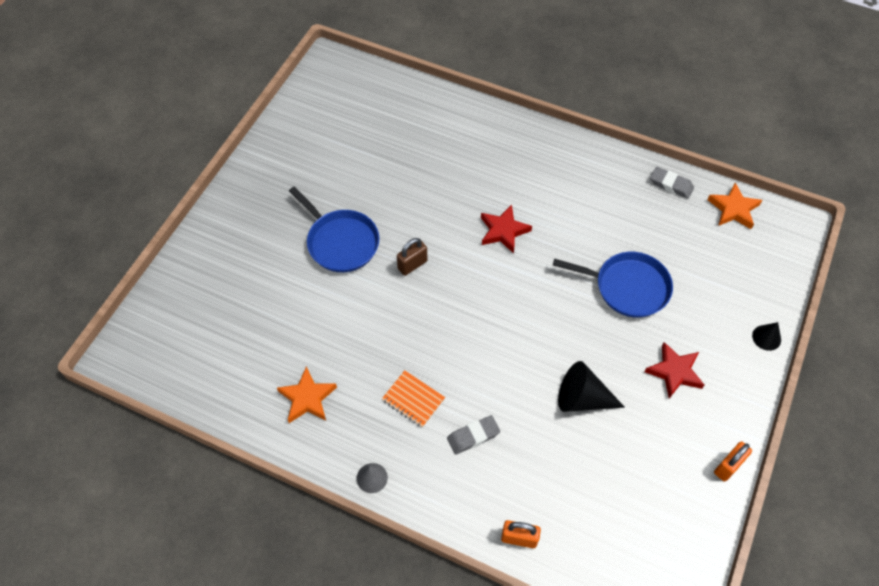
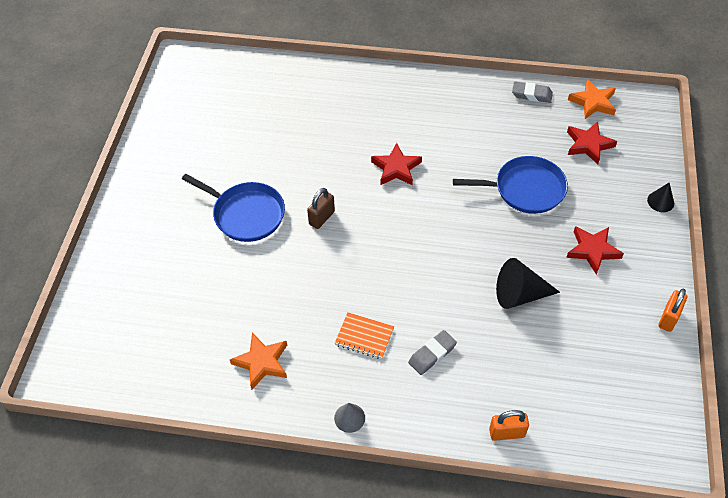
camera: 15 degrees left, 5 degrees down
(711, 255) = (588, 145): none -> red star

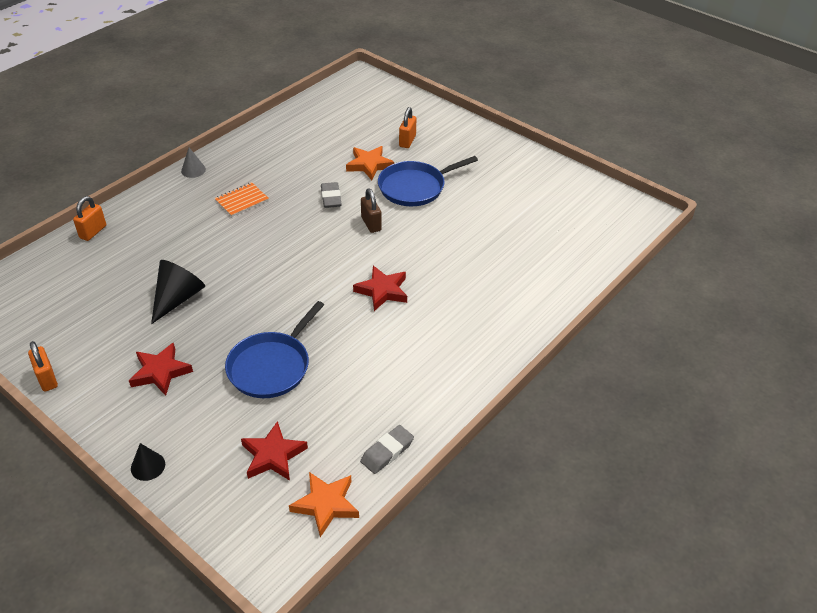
camera: 120 degrees right, 10 degrees down
(171, 258) = (407, 141): none -> orange padlock
(262, 362) = (276, 150): orange star -> orange star (369, 165)
(432, 354) = (189, 226): grey eraser -> grey eraser (331, 198)

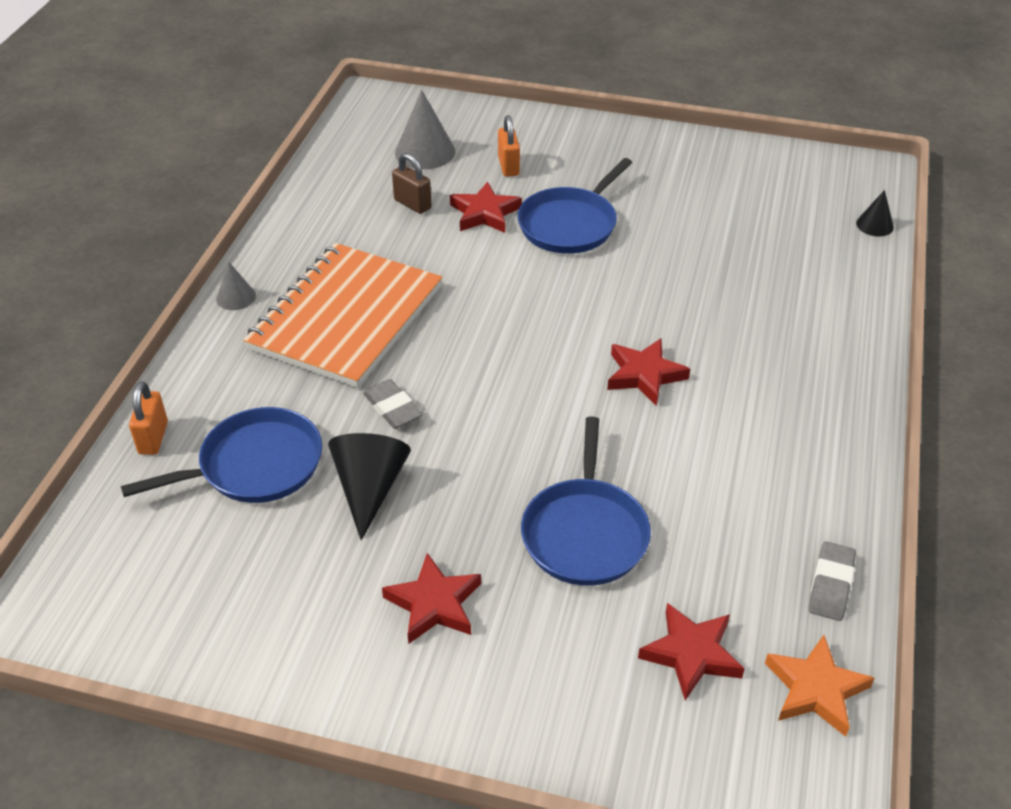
camera: 25 degrees left, 0 degrees up
(47, 379) = (267, 685): orange padlock -> none
(130, 264) = (255, 465): none -> blue pan
(148, 466) = (531, 746): black cone -> black cone (874, 225)
(242, 201) = (346, 318): orange notebook -> orange notebook, size x2.47
(331, 198) = (470, 273): grey eraser -> grey eraser (392, 408)
(365, 118) = (425, 152): none -> grey cone
(369, 165) = (484, 213): orange star -> red star
(371, 224) = (554, 291): brown padlock -> brown padlock (412, 204)

